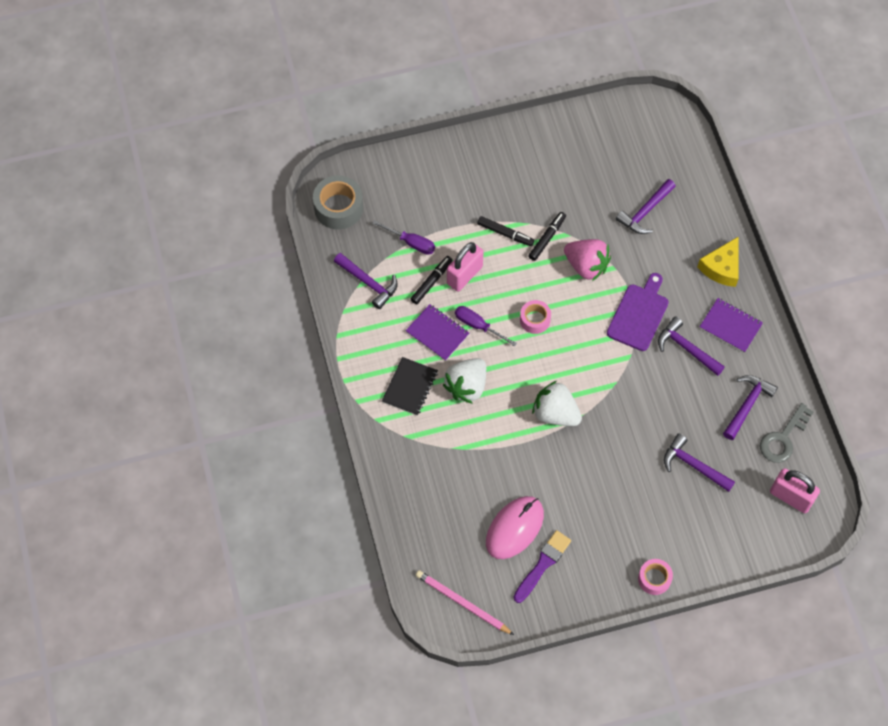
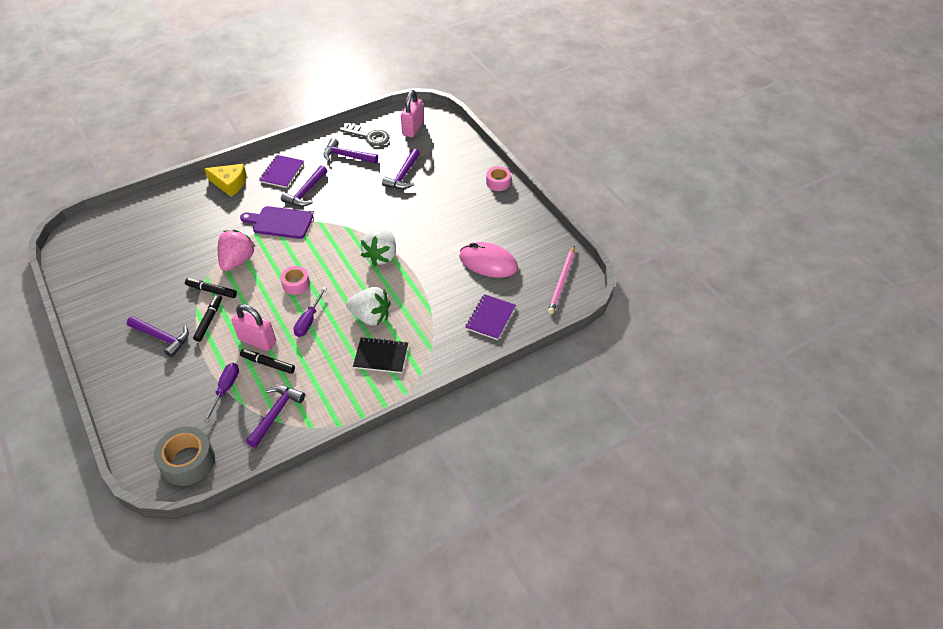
camera: 105 degrees left, 15 degrees down
(437, 333) = (322, 348): purple notebook -> purple notebook (490, 318)
(543, 564) = (511, 241): purple brush -> none
(645, 212) = (179, 233): purple hammer -> purple hammer (162, 338)

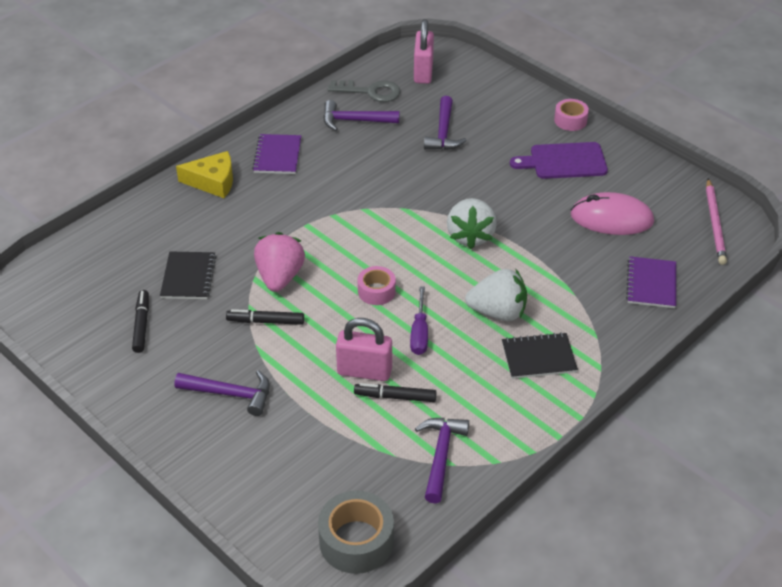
camera: 15 degrees left, 5 degrees down
(178, 249) = (188, 277): none -> black notebook
(209, 320) = (283, 359): black marker -> black marker (141, 325)
(225, 389) = (356, 440): purple screwdriver -> none
(280, 222) = (311, 219): purple cutting board -> purple cutting board (564, 161)
(306, 192) = (324, 175): purple hammer -> none

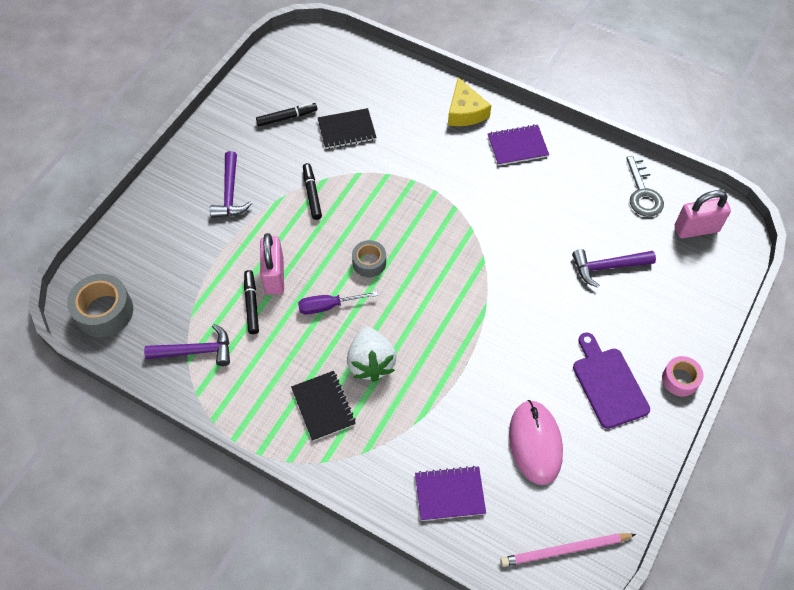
camera: 75 degrees right, 15 degrees up
(280, 277) = (365, 190): pink strawberry -> none
(354, 121) = (592, 190): purple hammer -> none
(376, 291) = (369, 262): pink tape -> grey tape
(470, 236) = (464, 320): white strawberry -> none

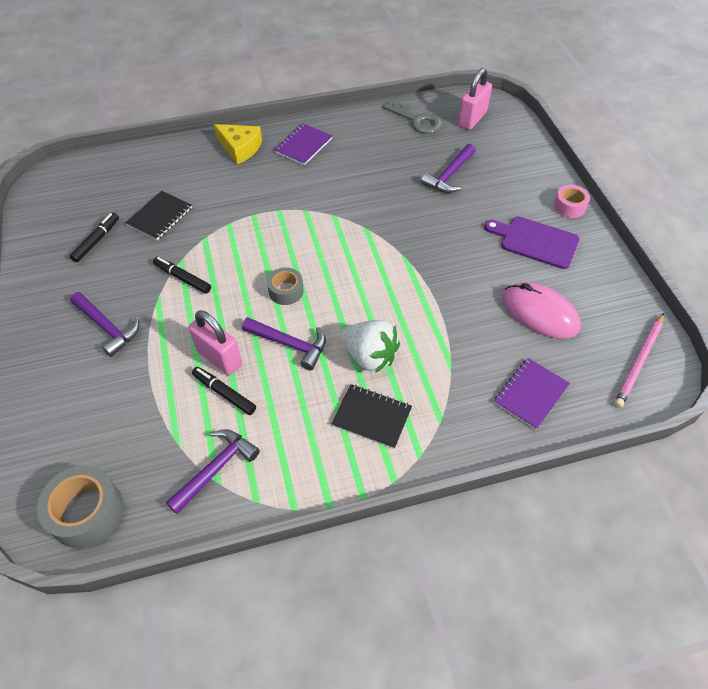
camera: 45 degrees left, 5 degrees down
(328, 306) = (290, 344): purple screwdriver -> purple hammer

